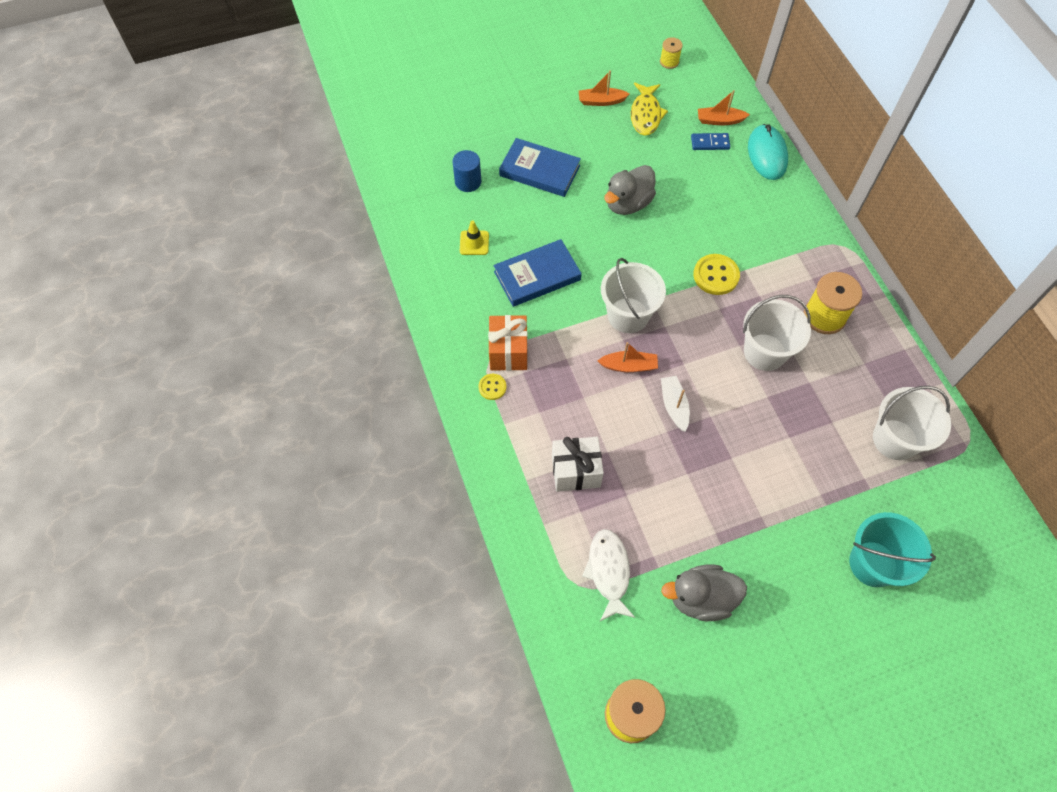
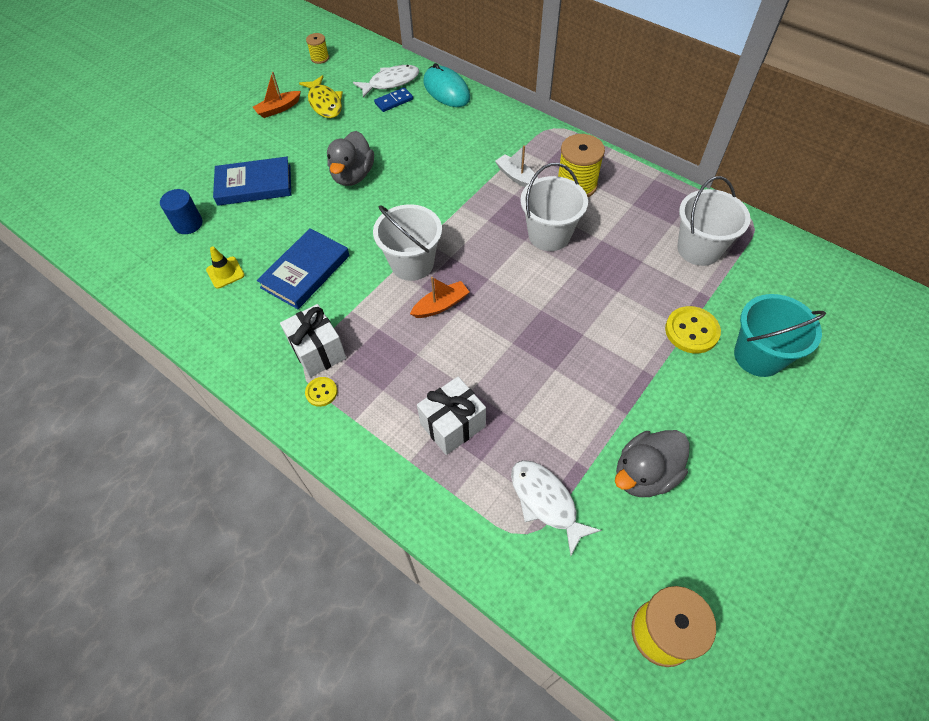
camera: 30 degrees left, 5 degrees down
(508, 352) = (318, 351): orange gift -> white gift
(674, 406) = (504, 318): white boat -> white boat (517, 177)
(716, 275) = (467, 196): yellow button -> yellow button (691, 331)
(719, 120) = (391, 82): orange boat -> white fish

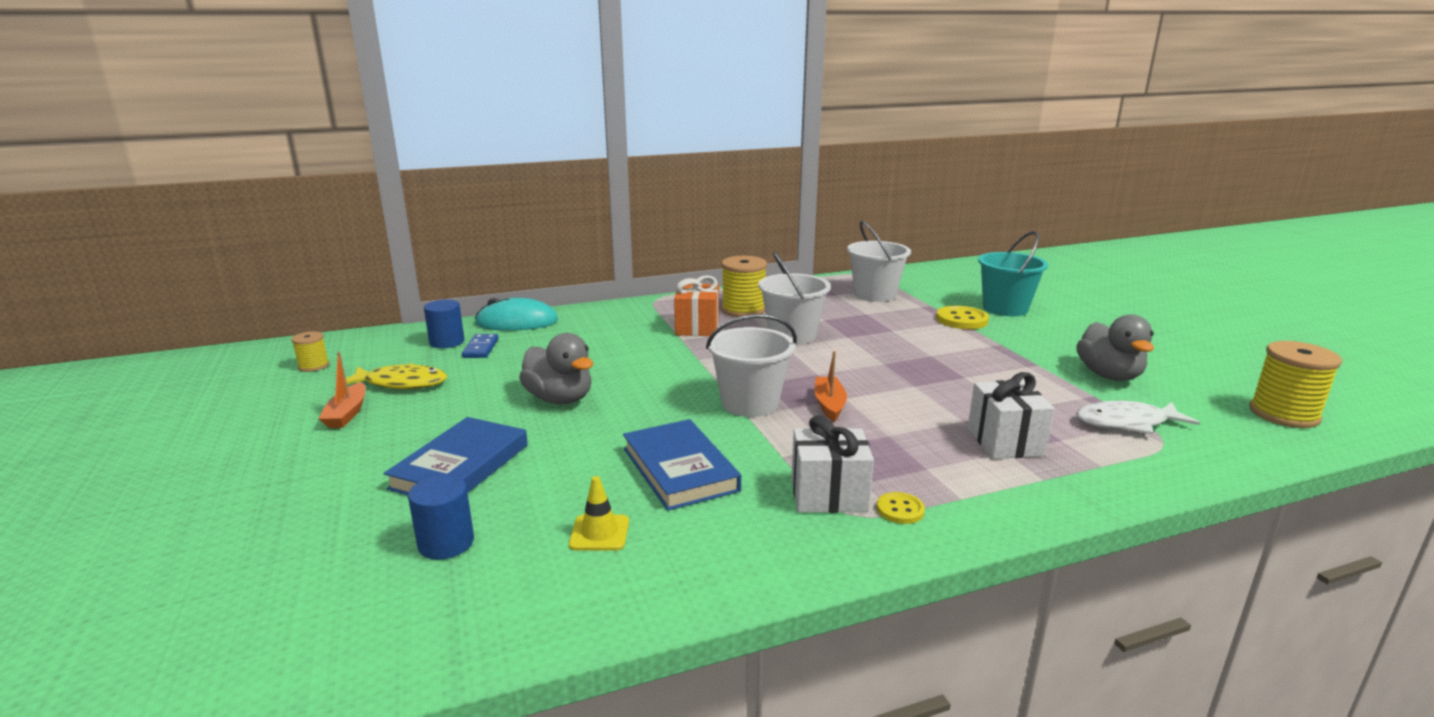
camera: 60 degrees left, 35 degrees down
(391, 82) = (447, 342): white fish -> blue cylinder
(517, 177) = (697, 327): white boat -> orange gift

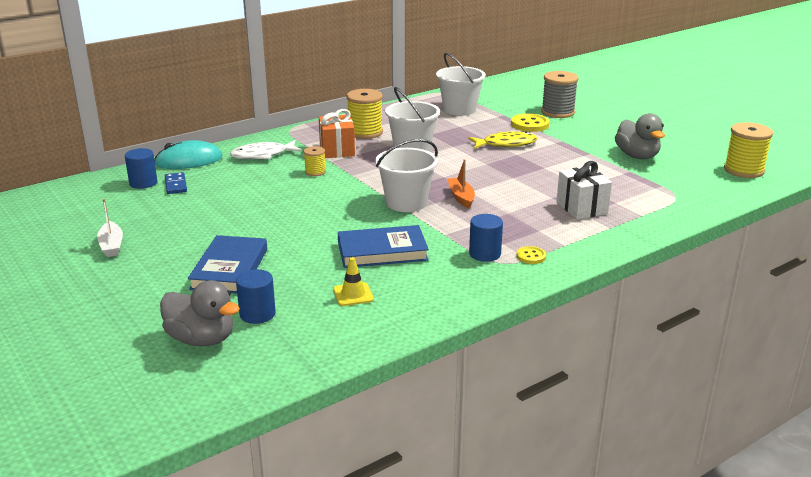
camera: 15 degrees left, 5 degrees up
(313, 366) = (48, 214): yellow spool -> yellow spool (315, 172)
(347, 414) = (111, 245): orange boat -> white boat
(401, 383) = (134, 219): yellow fish -> yellow fish (506, 144)
(560, 399) = (267, 216): grey duck -> grey duck (201, 339)
(680, 469) = (382, 251): blue book -> blue book turned 60 degrees counterclockwise
(829, 495) = (485, 254): white gift -> blue cylinder
(1005, 308) = (558, 112): turquoise bucket -> grey spool
(1127, 423) = (652, 187): white fish -> white fish (262, 155)

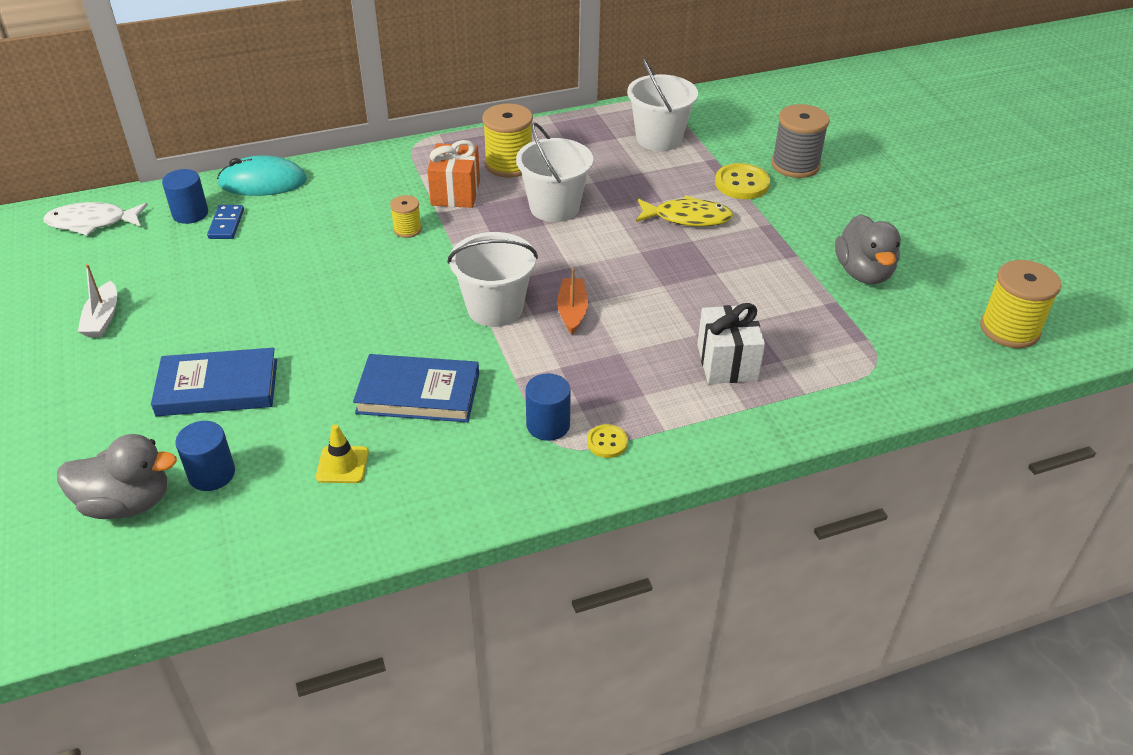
camera: 15 degrees right, 15 degrees up
(201, 339) = (127, 503): grey duck -> grey duck turned 45 degrees counterclockwise
(230, 269) = (218, 387): blue book -> blue book turned 60 degrees clockwise
(262, 155) = (357, 187): white fish -> white fish (92, 223)

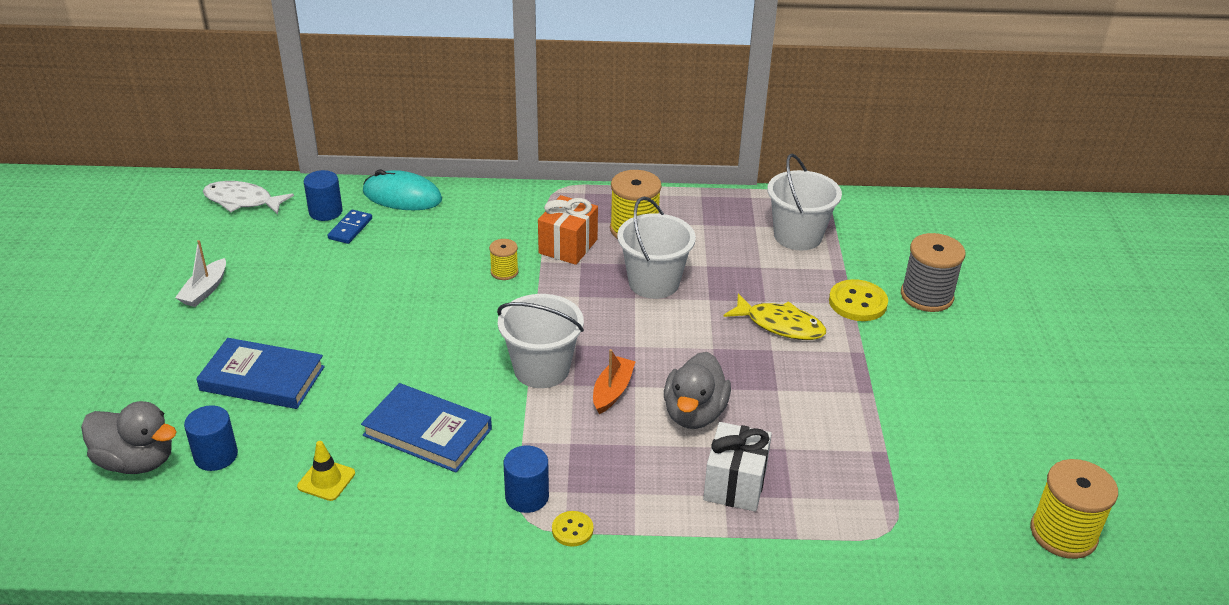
camera: 20 degrees right, 5 degrees down
(863, 273) = (933, 429): grey duck -> grey duck (694, 414)

